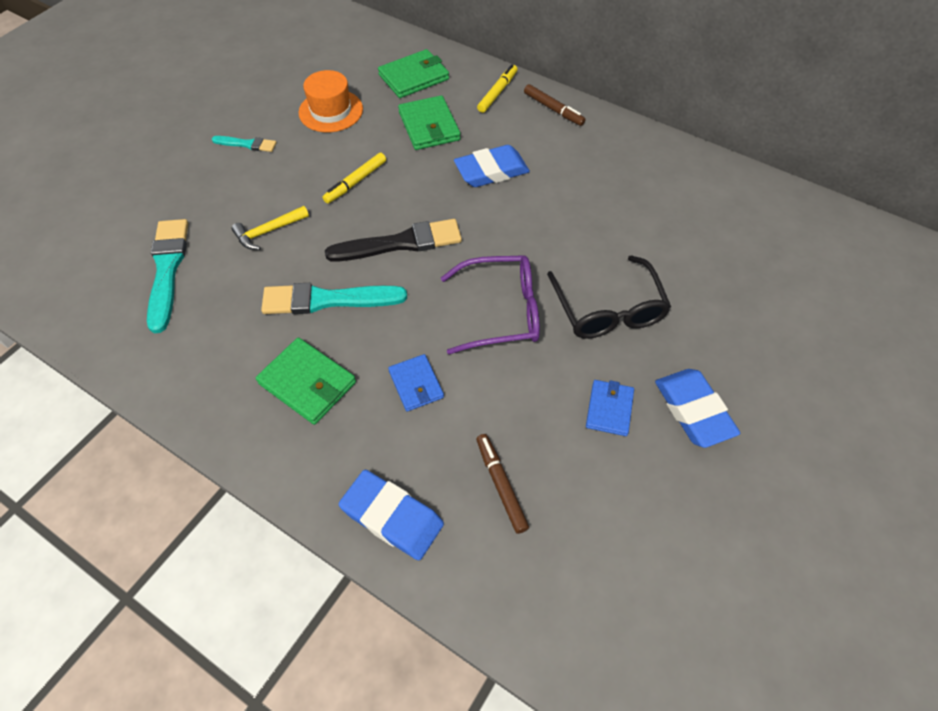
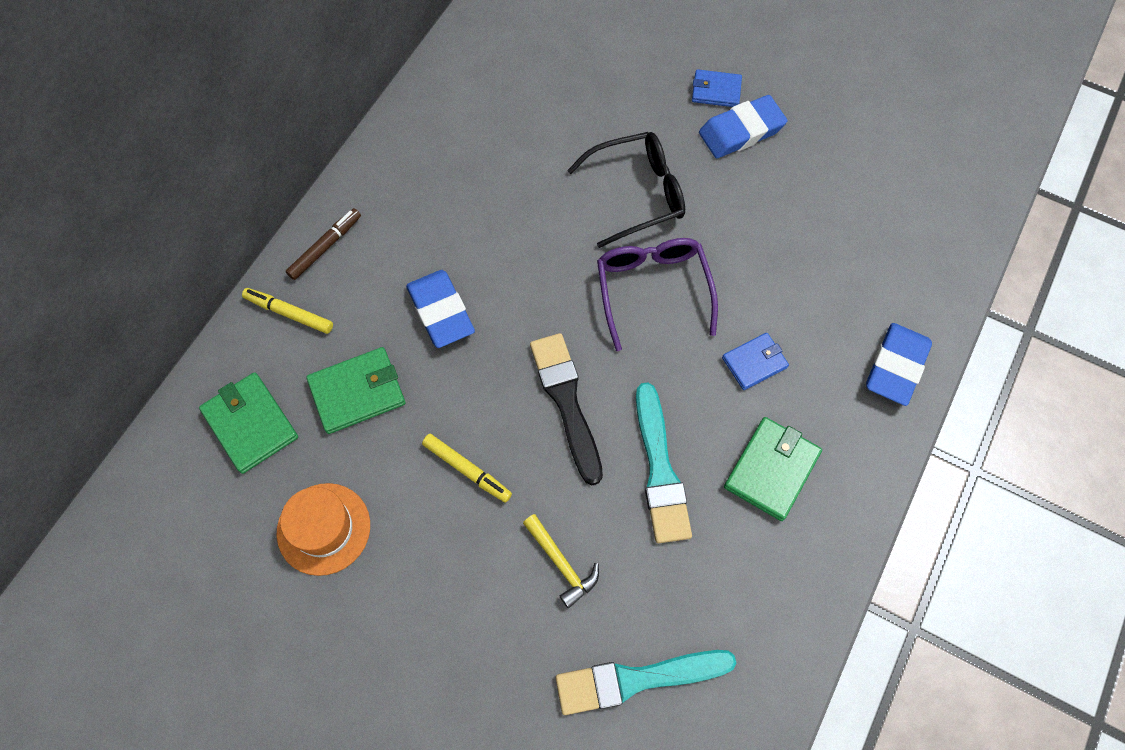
camera: 95 degrees left, 10 degrees up
(247, 144) = (396, 635): turquoise brush -> none
(501, 485) = (845, 280): brown marker -> none
(609, 409) = (751, 195): blue wallet -> blue wallet (716, 91)

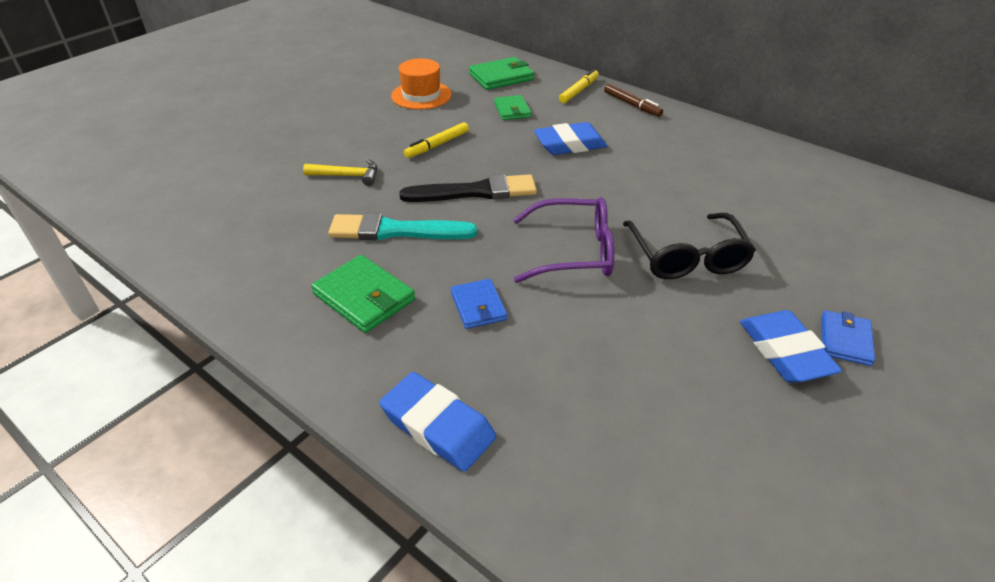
camera: 100 degrees right, 25 degrees down
(357, 392) = (512, 110): green wallet -> green wallet, size x0.65
(561, 563) = (347, 176): yellow hammer -> yellow hammer turned 150 degrees counterclockwise
(637, 679) = (243, 198): turquoise brush -> none

